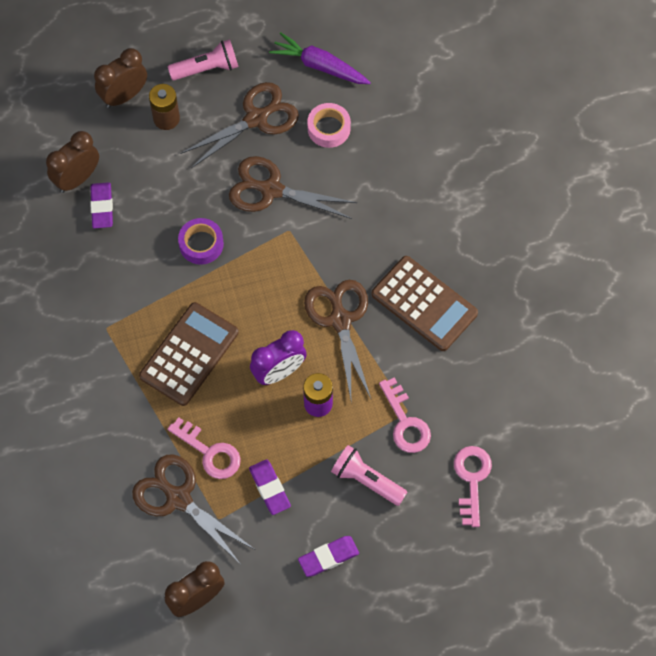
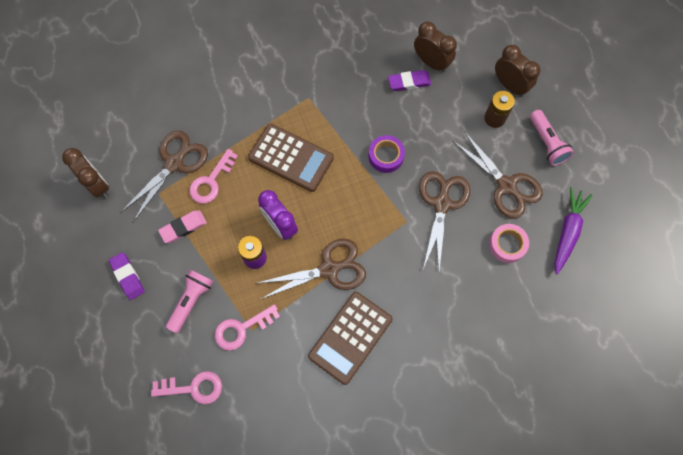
camera: 85 degrees right, 5 degrees up
(269, 488) = (183, 227): purple eraser -> pink eraser

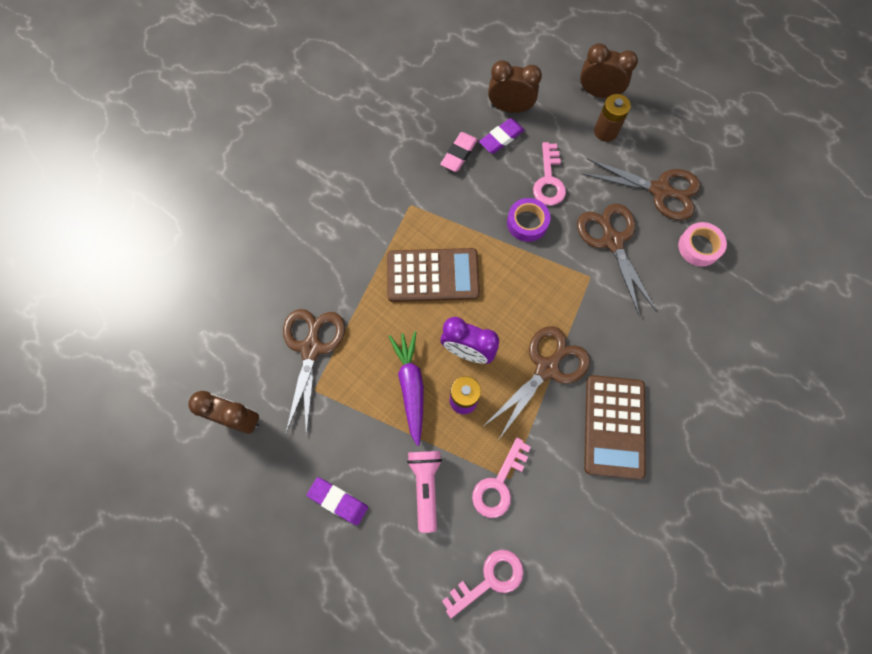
camera: 30 degrees left, 0 degrees up
(183, 227) = (365, 412): pink eraser -> pink eraser (459, 154)
(211, 181) = (364, 345): pink key -> pink key (549, 180)
(547, 143) = (669, 130): pink flashlight -> none
(567, 232) = (744, 204): purple carrot -> purple carrot (411, 386)

